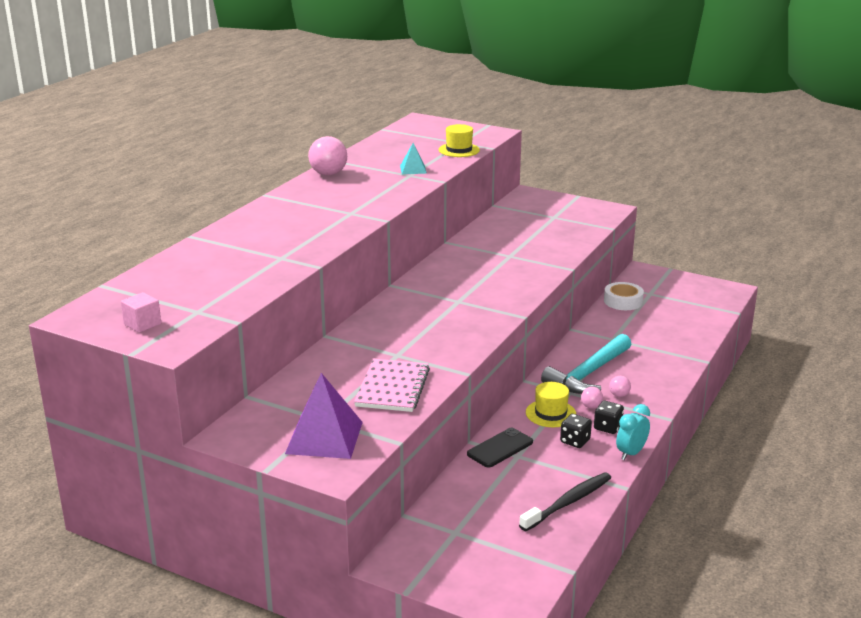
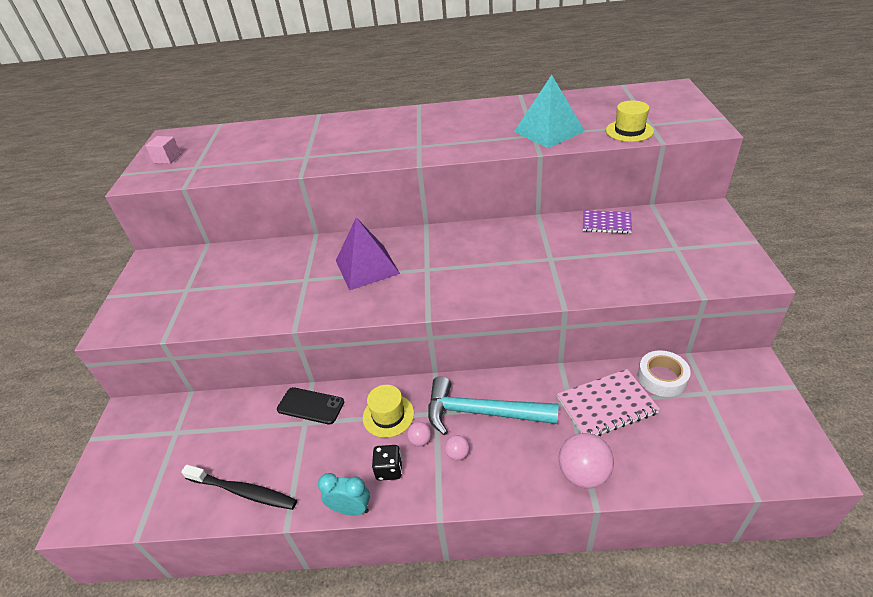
camera: 65 degrees right, 15 degrees up
(324, 437) = (160, 301): purple pyramid -> purple pyramid (367, 267)
(328, 174) = (489, 107): pink ball -> pink ball (583, 474)
(392, 388) = (249, 300): pink notebook -> pink notebook (606, 405)
(413, 169) = (549, 131): turquoise pyramid -> turquoise pyramid, size x1.92
(494, 225) = (606, 223): none -> purple notebook
(575, 441) = (349, 453): black dice -> none

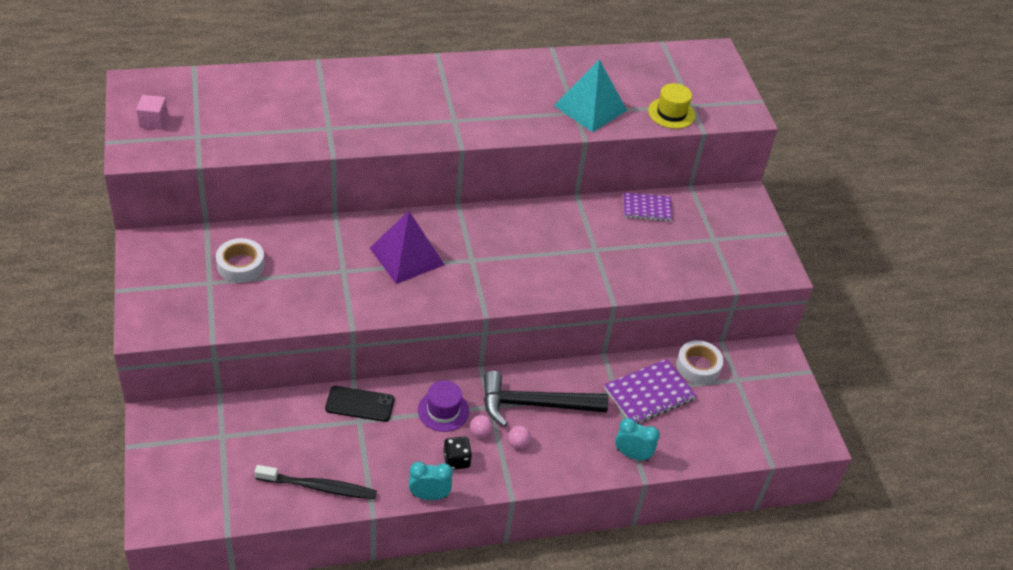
camera: 20 degrees left, 5 degrees up
(219, 275) = (240, 265): none -> white tape
(388, 415) = (443, 411): yellow hat -> purple hat
(482, 413) = (535, 405): turquoise hammer -> black hammer
(583, 474) = (632, 455): pink ball -> turquoise clock
(606, 405) = (649, 394): pink notebook -> purple notebook

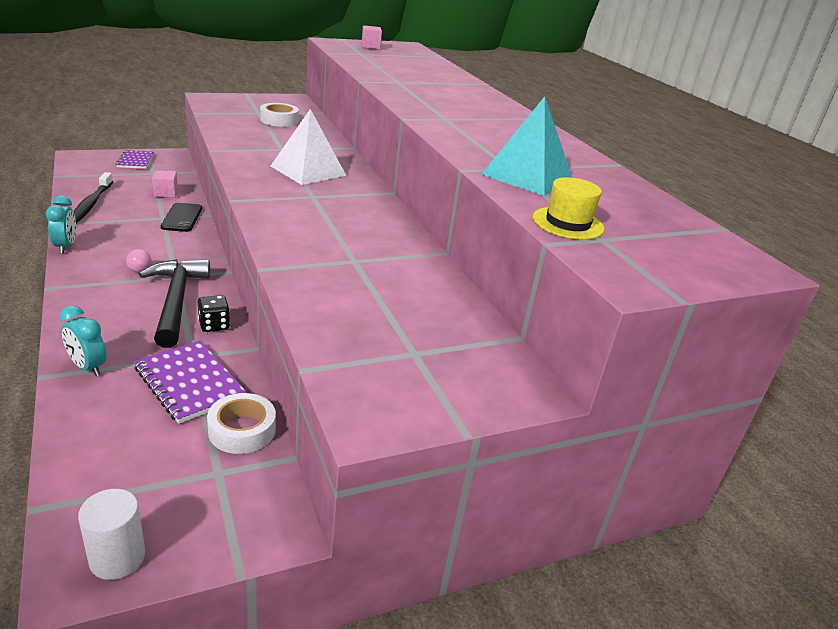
camera: 80 degrees right, 15 degrees down
(290, 420) = (166, 193): none -> pink cube
(407, 256) = (308, 170): purple pyramid -> white pyramid
(443, 411) = (171, 253): purple hat -> none
(456, 460) = (106, 259): black dice -> black dice (214, 325)
(518, 443) = (121, 291): pink ball -> none
(632, 455) = (88, 367): turquoise clock -> turquoise clock turned 120 degrees clockwise
(647, 208) = (449, 299): purple notebook -> purple notebook (135, 161)
(803, 423) = (117, 558): none -> white cylinder

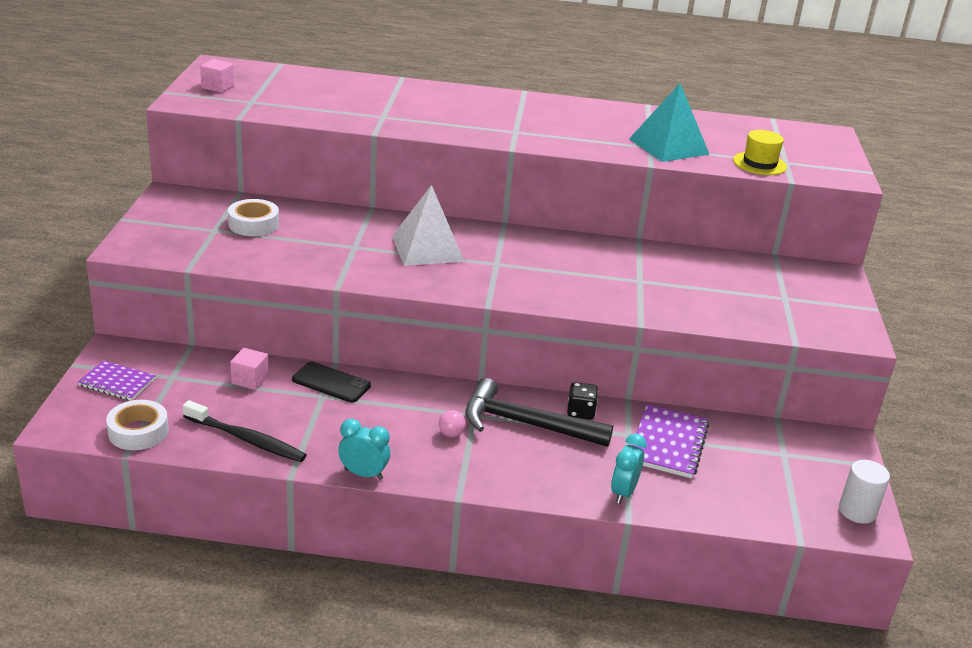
camera: 60 degrees left, 0 degrees up
(88, 367) = (623, 492): turquoise clock -> turquoise clock turned 135 degrees clockwise
(190, 383) = (668, 443): purple notebook -> purple notebook turned 60 degrees counterclockwise
(242, 430) = (739, 432): white tape -> white tape (138, 431)

